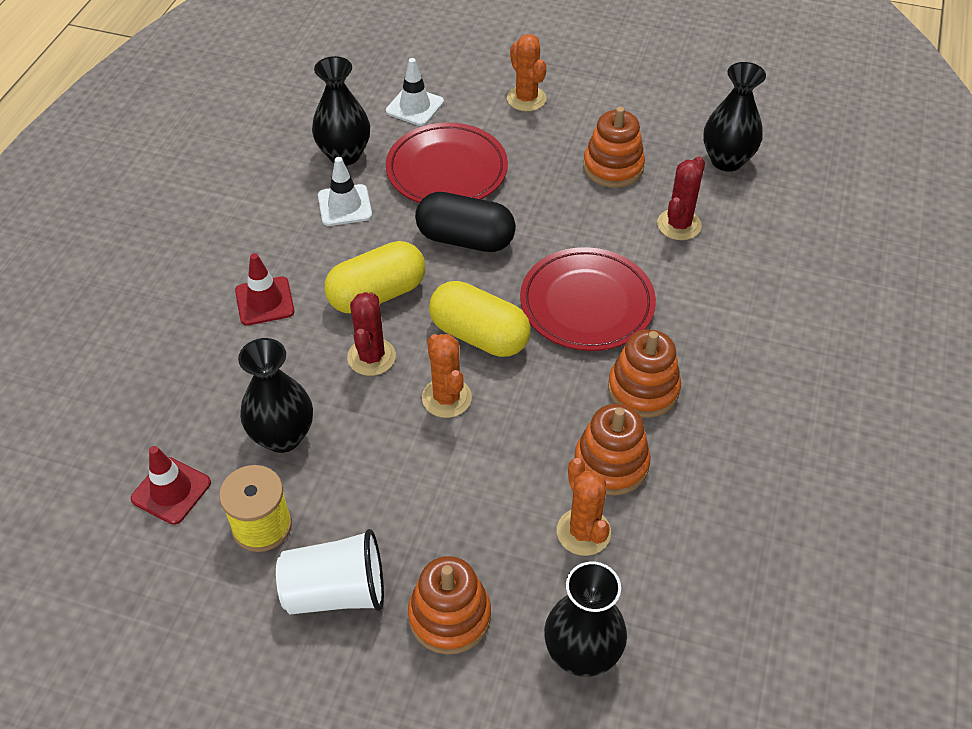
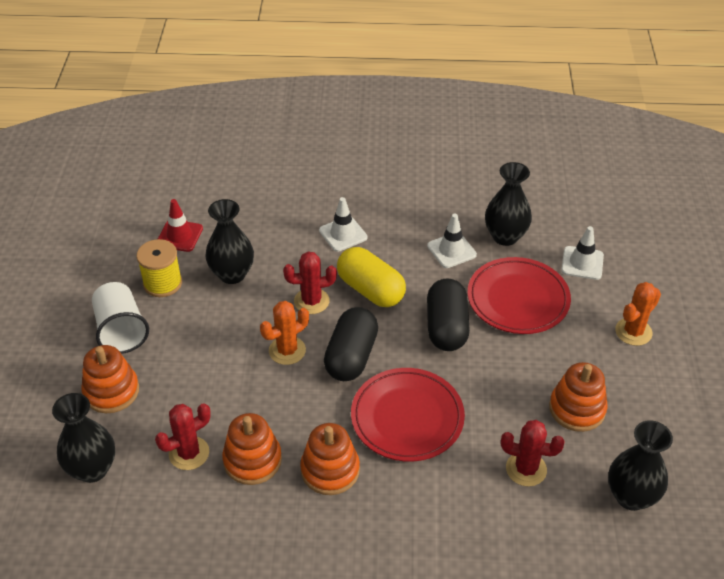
camera: 75 degrees right, 5 degrees down
(264, 301) = (343, 234): red traffic cone -> white traffic cone
(479, 335) = (351, 356): yellow capsule -> black capsule
(583, 532) = (189, 453): orange cactus -> red cactus

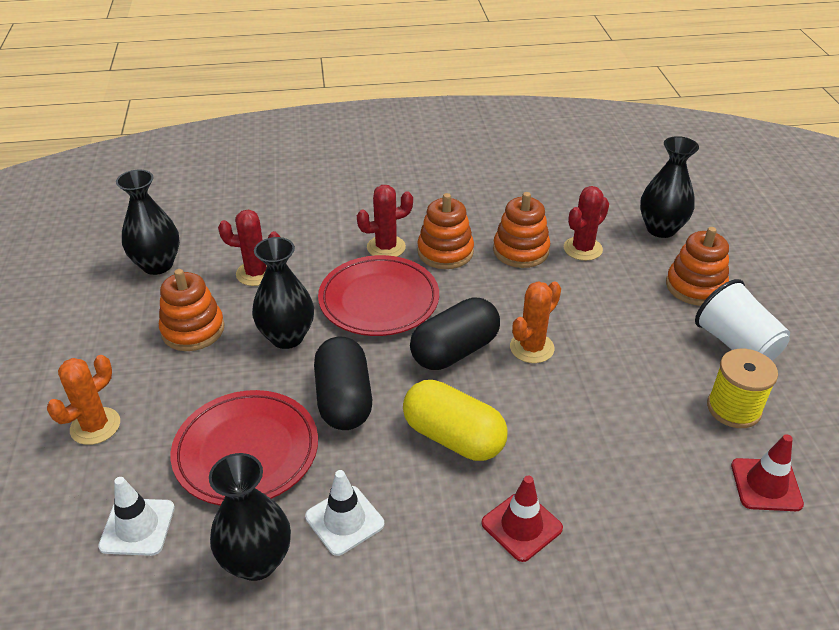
camera: 170 degrees right, 5 degrees down
(232, 274) = (651, 434): black vase -> black vase (287, 337)
(311, 301) = (527, 410): red cactus -> red cactus (386, 247)
(343, 234) = (521, 526): white traffic cone -> red traffic cone
(351, 356) = (454, 351): black capsule -> black capsule turned 45 degrees clockwise

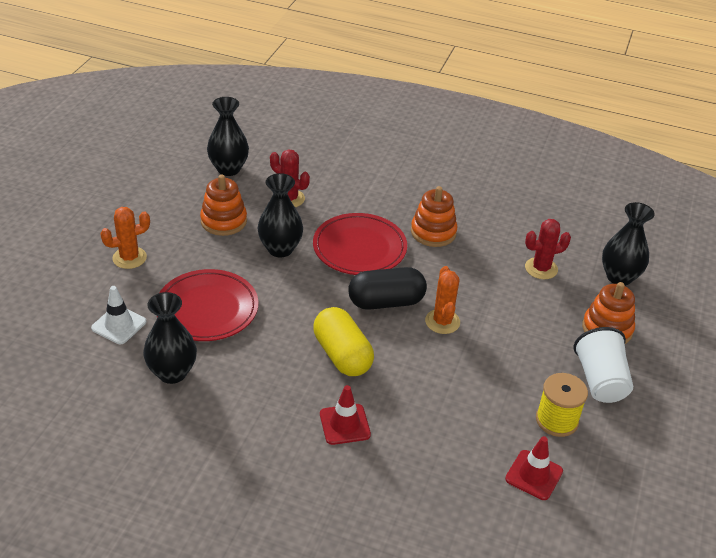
camera: 25 degrees right, 0 degrees up
(344, 400) = (289, 303): black capsule -> none
(344, 520) = (238, 373): white traffic cone -> none
(386, 247) = (392, 213): red cactus -> none
(521, 250) = (491, 252): orange stacking toy -> none
(532, 348) = (442, 322): orange cactus -> orange cactus turned 75 degrees counterclockwise

